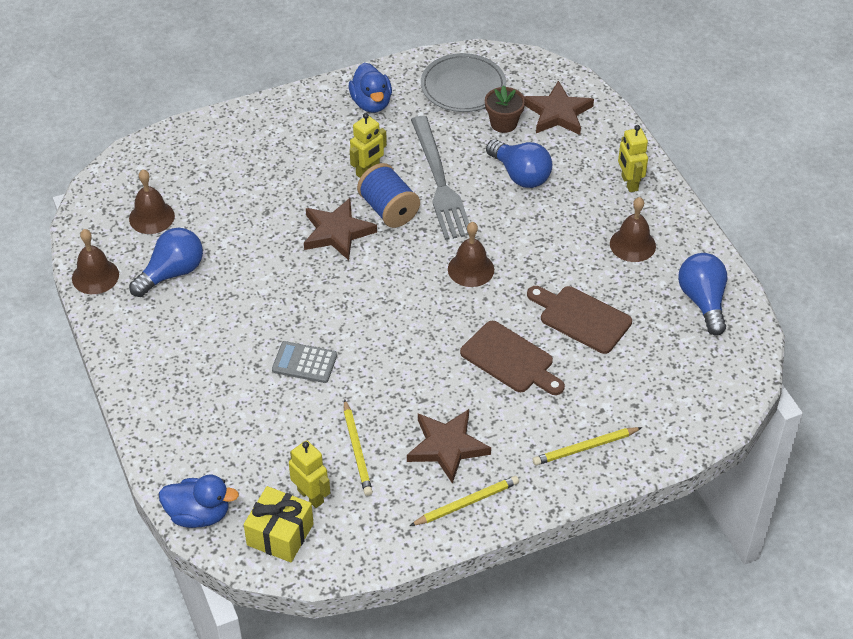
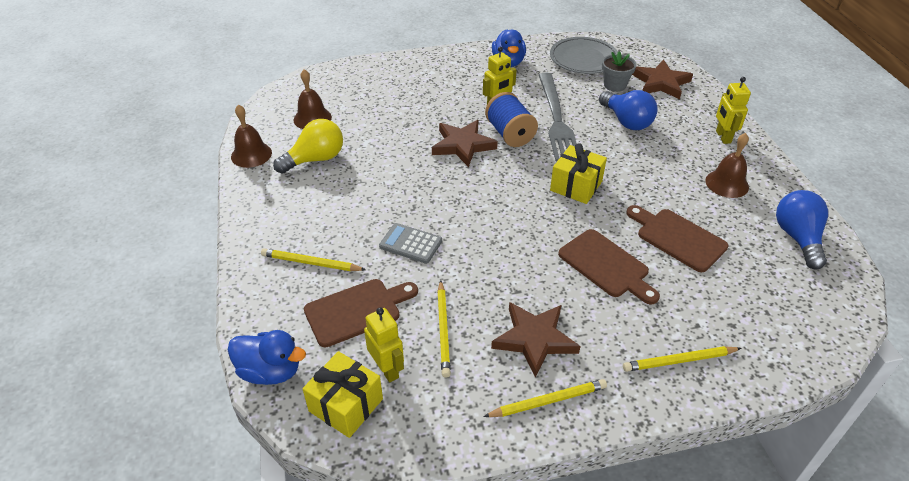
camera: 10 degrees right, 5 degrees down
(172, 273) = (315, 159): blue light bulb -> yellow light bulb
(205, 399) = (311, 263): none -> yellow pencil
(266, 443) = (357, 311): none -> brown cutting board
(471, 269) = (576, 186): brown bell -> yellow gift
(503, 123) = (615, 85): brown flower pot -> grey flower pot

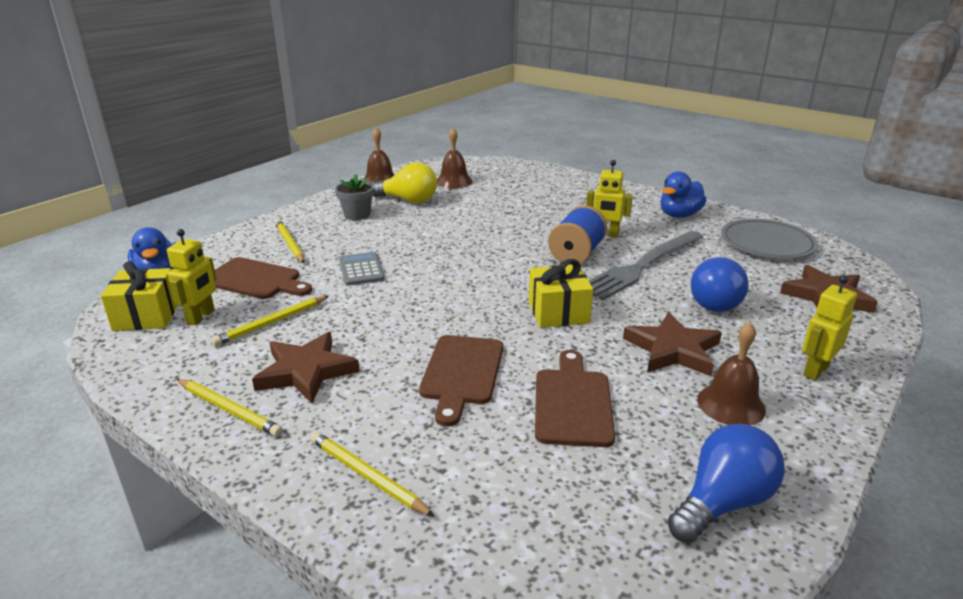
camera: 50 degrees right, 15 degrees down
(462, 145) = (522, 241): brown star -> brown star (672, 350)
(615, 85) = (761, 273): grey flower pot -> grey flower pot (357, 215)

